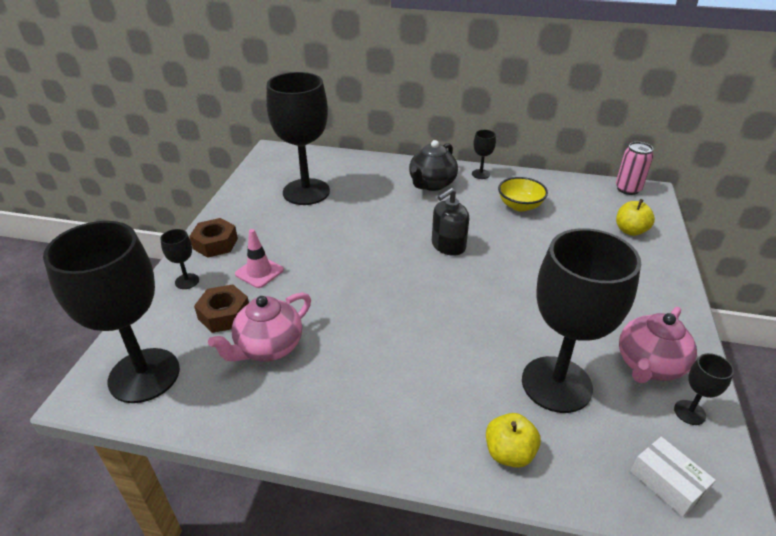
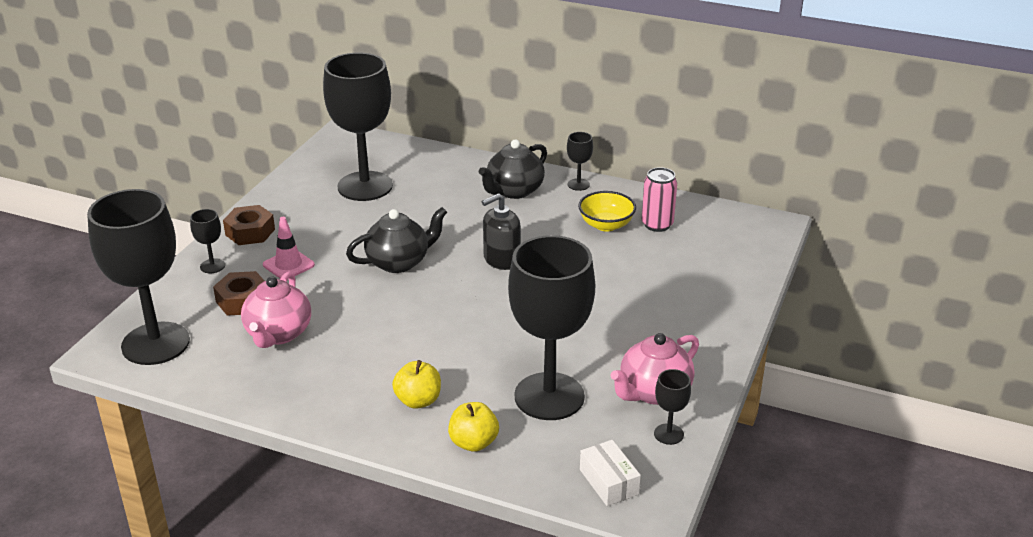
camera: 10 degrees right, 5 degrees down
(268, 347) = (278, 334): pink teapot -> pink teapot turned 45 degrees counterclockwise
(359, 258) = (399, 262): none -> black teapot
(627, 189) = (749, 218): pink can -> pink can (657, 224)
(630, 230) = (721, 264): yellow apple -> yellow apple (418, 400)

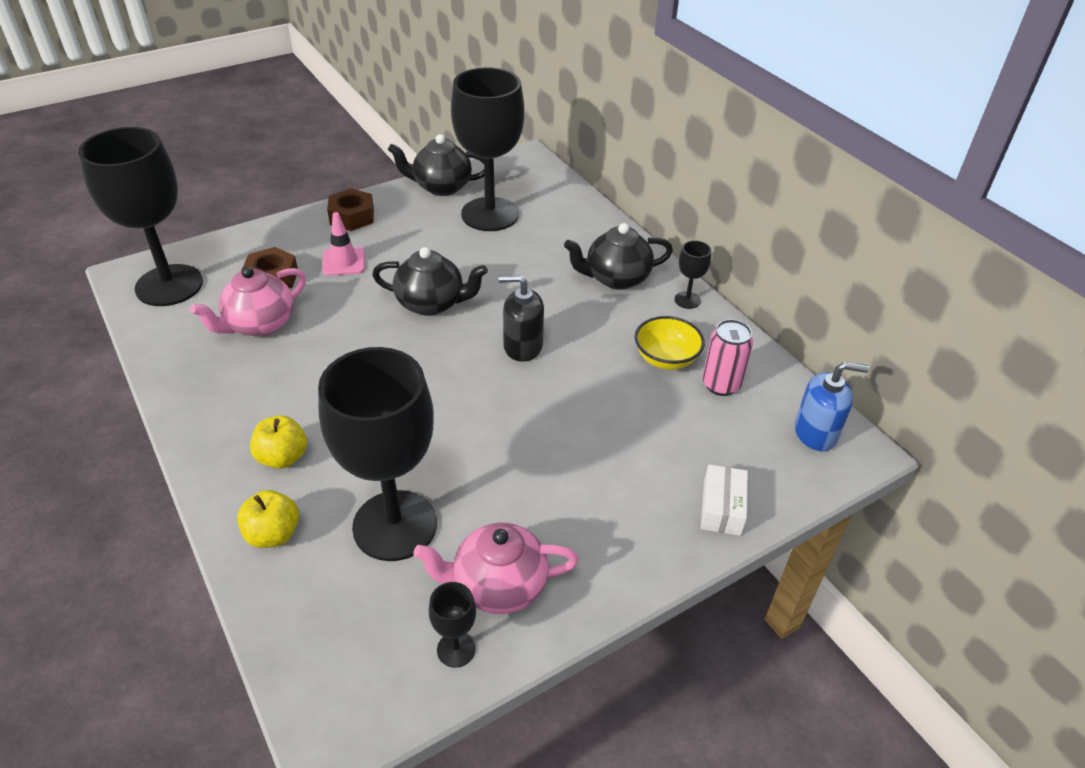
camera: 35 degrees right, 10 degrees up
(212, 266) = (289, 235): black goblet -> none
(298, 182) = (441, 187): none -> black teapot
(609, 482) = (334, 667): white box -> white box (722, 508)
(740, 226) = (815, 433): none -> blue soap dispenser

